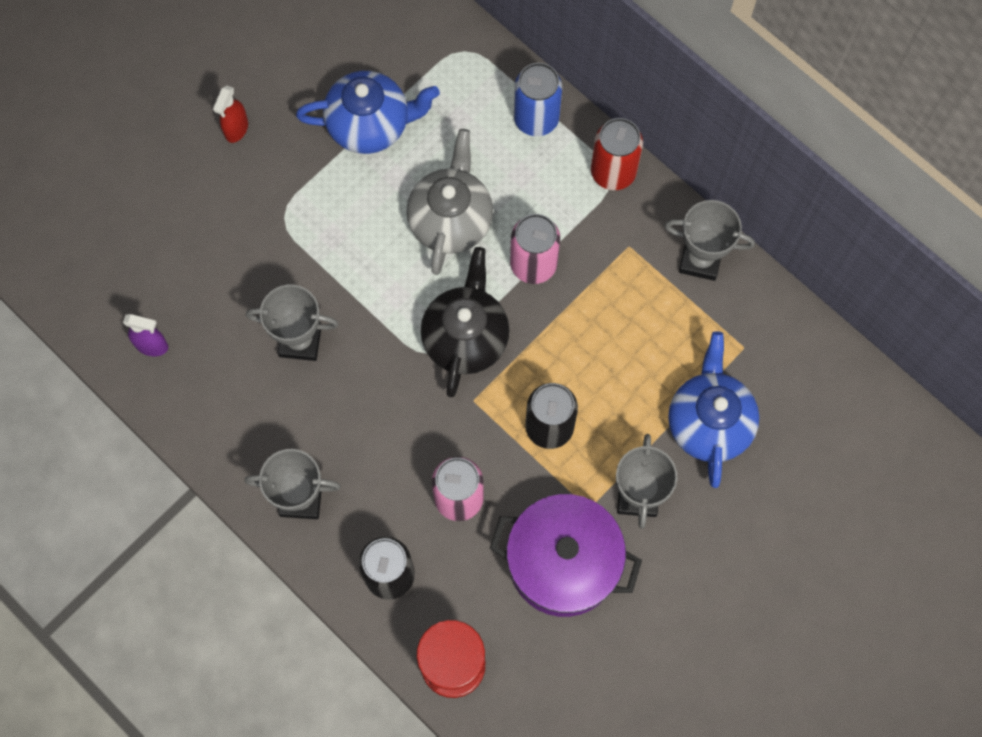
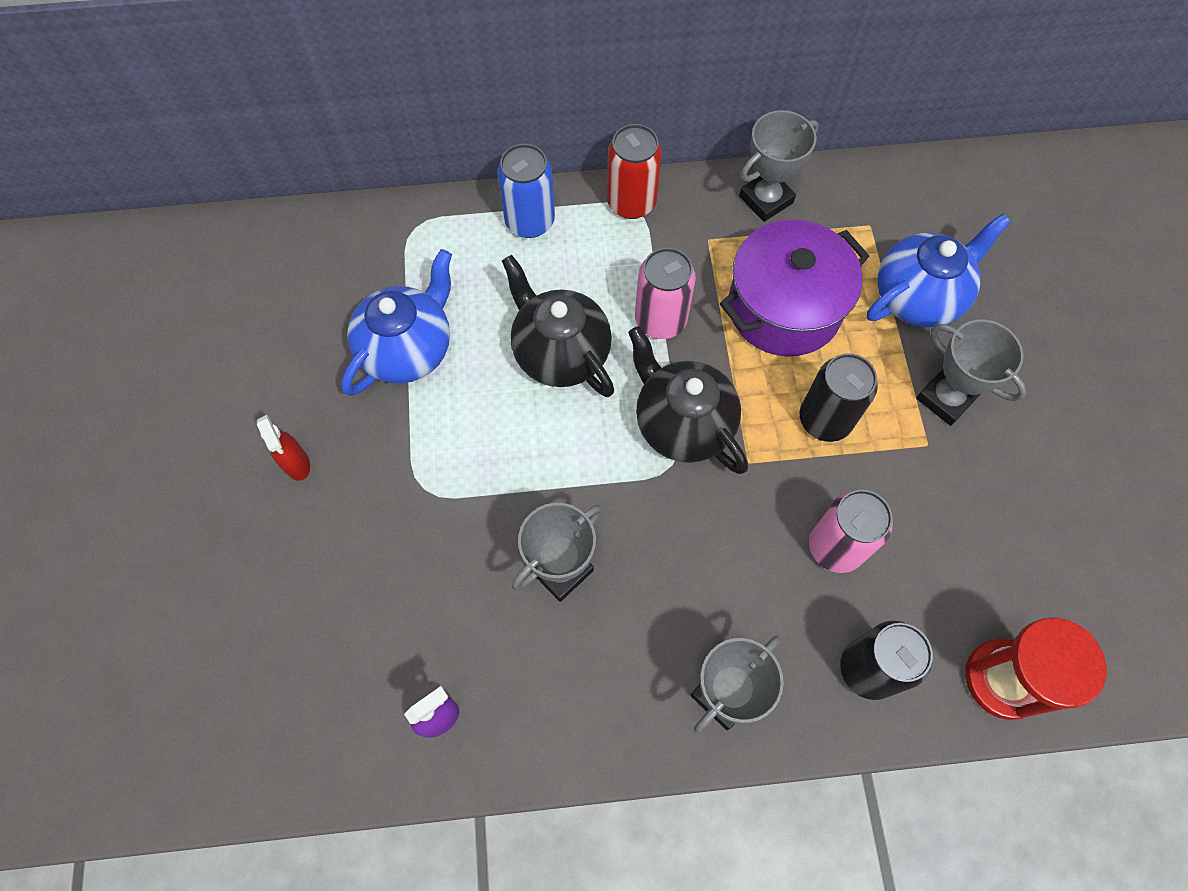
camera: 50 degrees left, 5 degrees down
(451, 220) = (560, 353): grey teapot -> black teapot
(563, 563) = (966, 504): purple pot -> purple pot (784, 308)
(709, 423) = (918, 297): blue teapot -> blue teapot turned 105 degrees clockwise

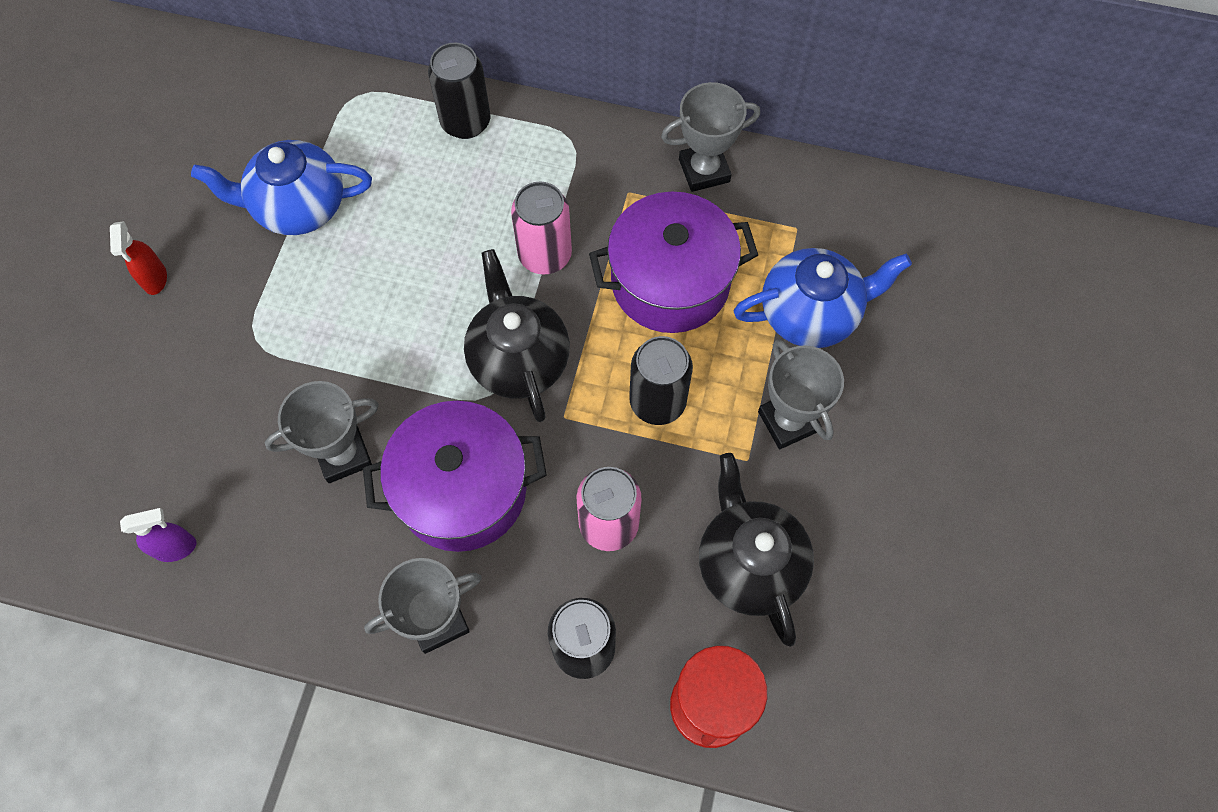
camera: 20 degrees right, 0 degrees up
(408, 349) = (299, 207): blue teapot -> blue teapot turned 150 degrees counterclockwise
(530, 221) = (465, 122): blue can -> black can
(560, 353) = (436, 255): black teapot -> black teapot (749, 564)
(631, 202) = (570, 133): red can -> none
(688, 563) = (462, 490): none -> purple pot

